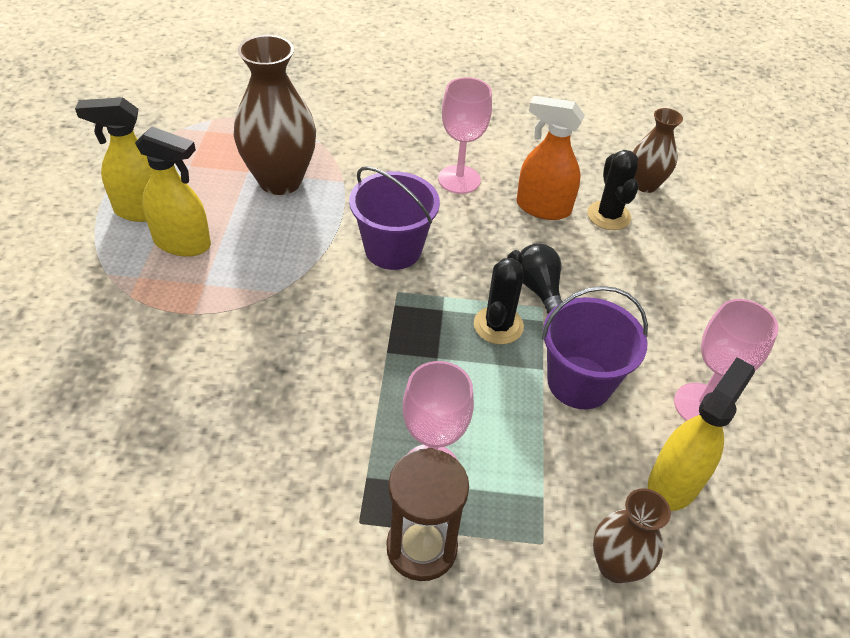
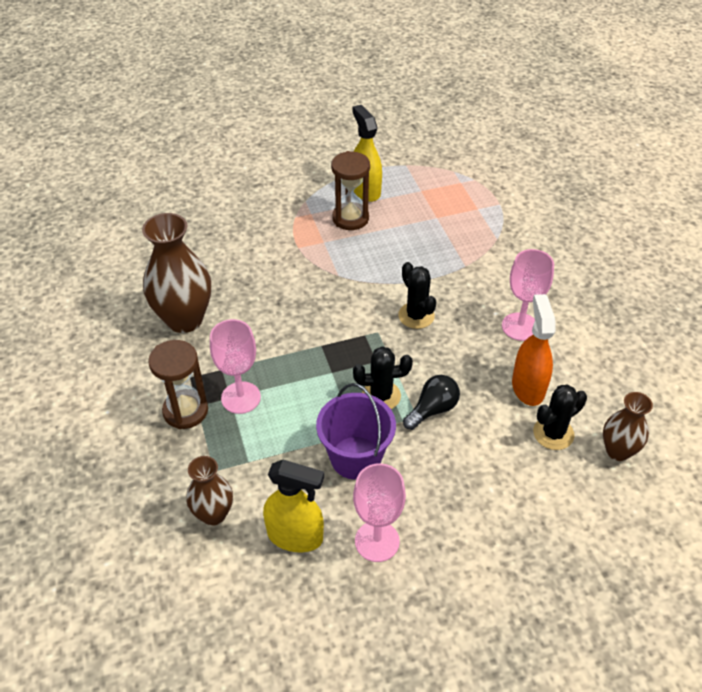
camera: 70 degrees right, 0 degrees up
(182, 243) = (350, 218): yellow spray bottle -> brown hourglass
(280, 181) = (440, 236): brown vase -> brown vase (184, 319)
(393, 249) = (416, 316): purple bucket -> black cactus

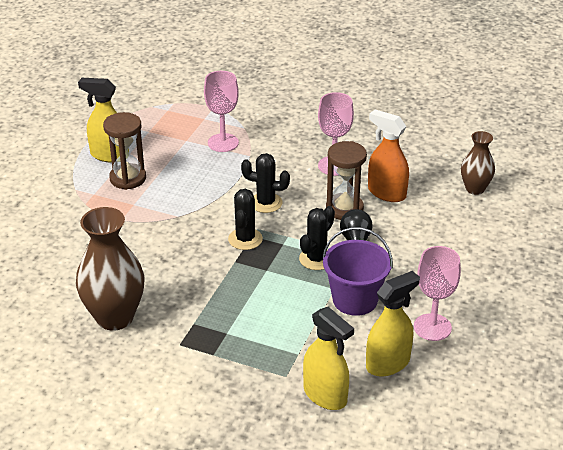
camera: 50 degrees left, 10 degrees down
(185, 411) = (211, 363): brown hourglass -> brown hourglass (344, 209)
(213, 514) = (325, 395): brown vase -> yellow spray bottle
(241, 397) = (234, 327): pink goblet -> pink goblet (223, 143)
(553, 433) = (434, 205): black cactus -> black cactus (245, 239)

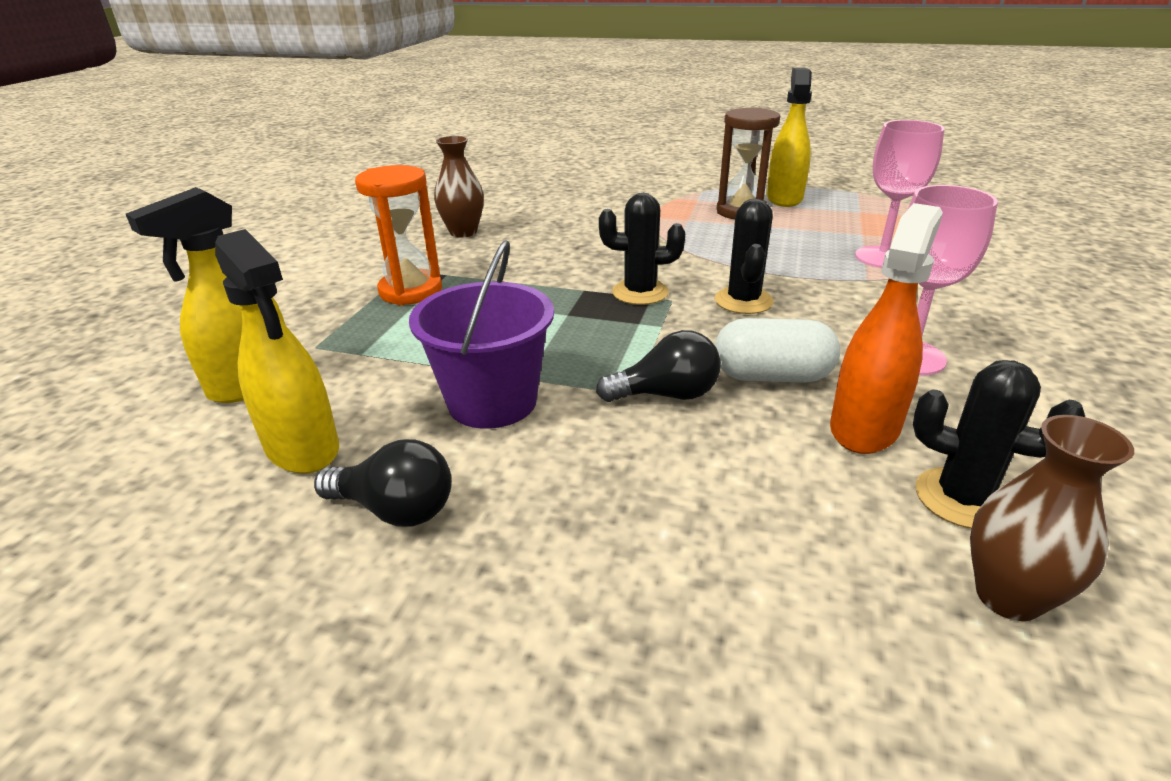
camera: 85 degrees right, 5 degrees down
(115, 317) = (463, 232): brown vase -> brown vase, size x0.58
(216, 339) = (411, 291): none -> orange hourglass
(316, 259) = (605, 355): black cactus -> black cactus (962, 498)
(344, 209) = (771, 376): brown hourglass -> white capsule
(432, 327) = (395, 509): pink goblet -> black light bulb

